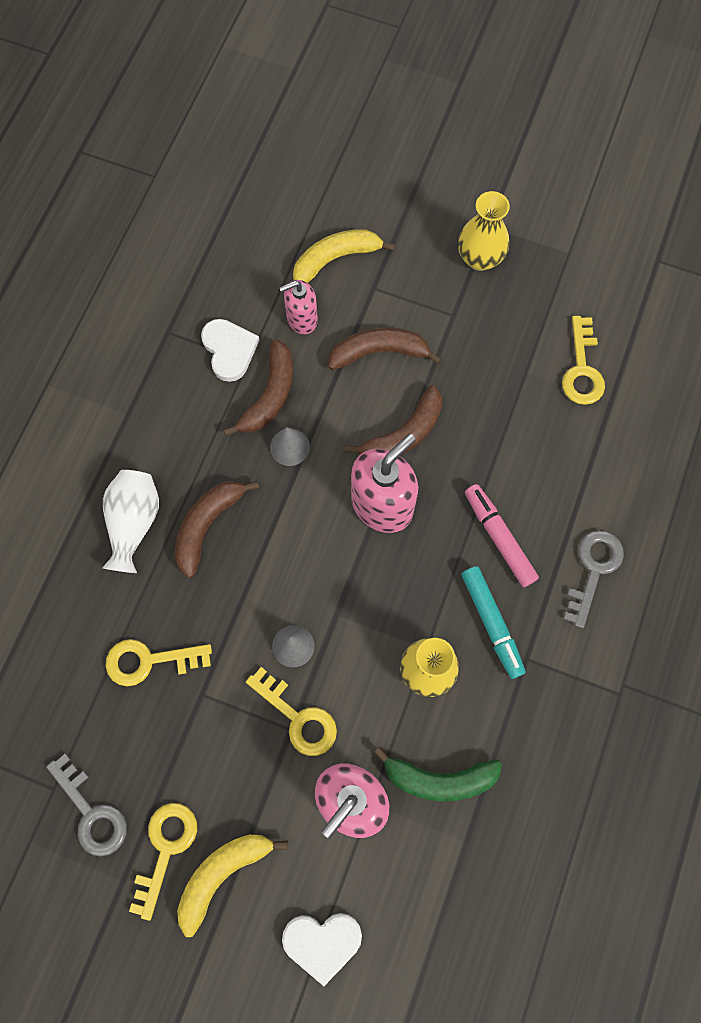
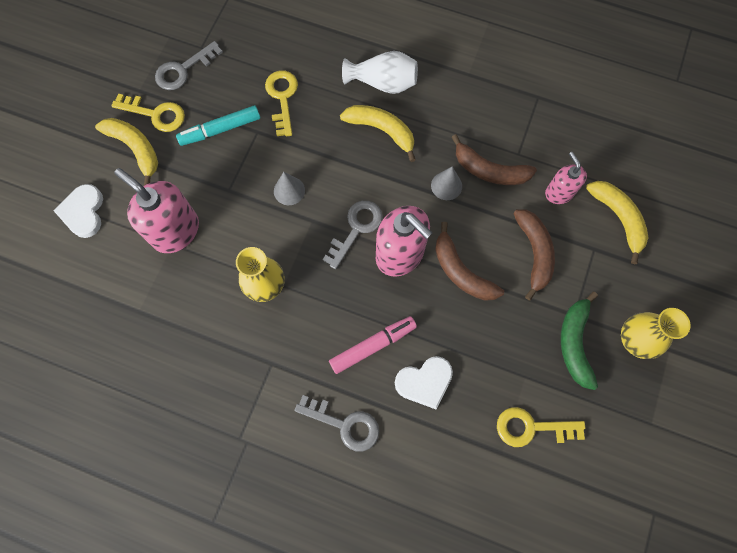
camera: 90 degrees right, 0 degrees up
(208, 525) = (382, 131): brown banana -> yellow banana
(229, 350) = (526, 140): white heart -> white heart (424, 382)
(298, 717) = (237, 195): yellow key -> none
(348, 558) = (356, 229): none -> grey key
(438, 778) = (185, 292): green banana -> green banana (575, 342)
(491, 623) = (301, 337): turquoise marker -> turquoise marker (220, 129)

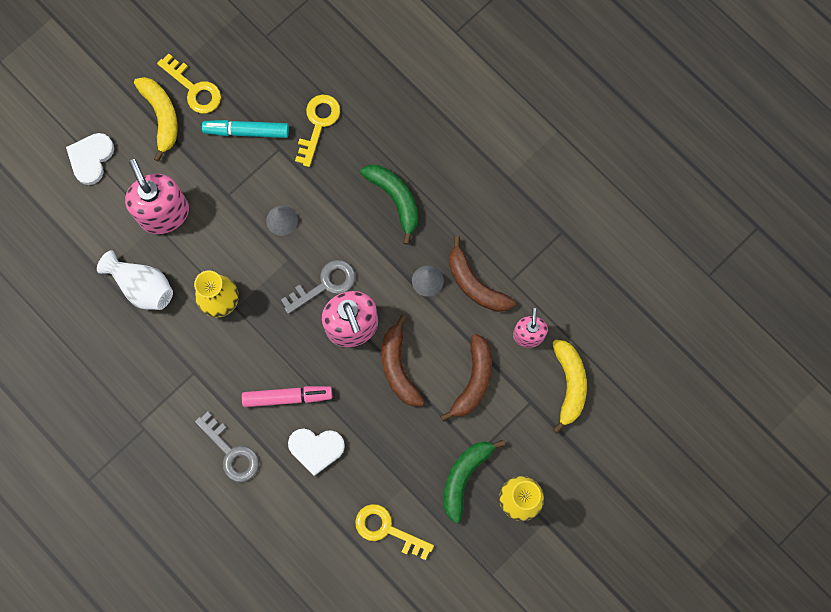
camera: 25 degrees right, 5 degrees up
(183, 70) = (239, 53): grey key -> none
(382, 131) = (395, 200): yellow banana -> green banana
(383, 83) = (421, 151): white vase -> white vase (142, 286)

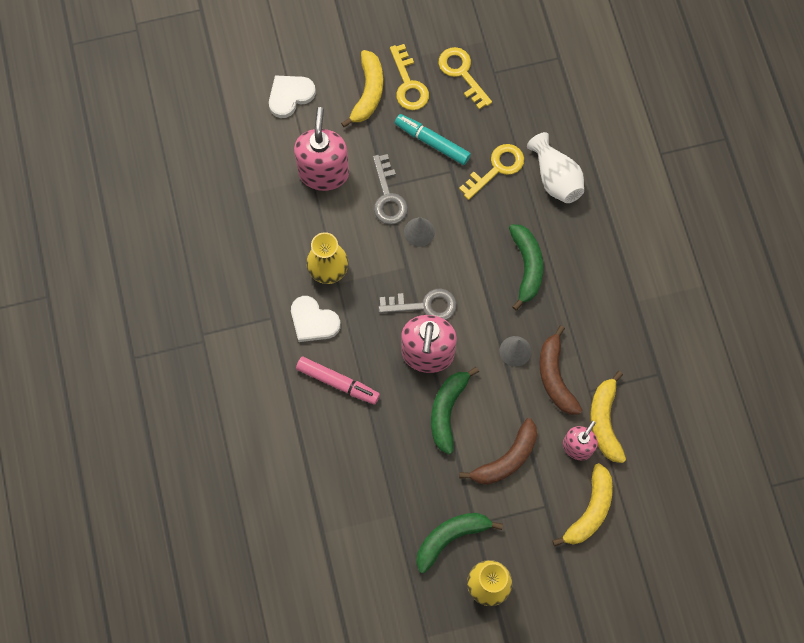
camera: 30 degrees right, 5 degrees down
(142, 286) = (271, 223): white vase -> white vase (555, 178)
(231, 452) = (264, 402): grey key -> grey key (388, 196)
(316, 449) = (337, 440): white heart -> white heart (313, 321)
(387, 529) = (357, 544): yellow key -> yellow key (462, 73)
(398, 367) = (448, 410): brown banana -> green banana
(539, 299) = (605, 421): none -> yellow banana

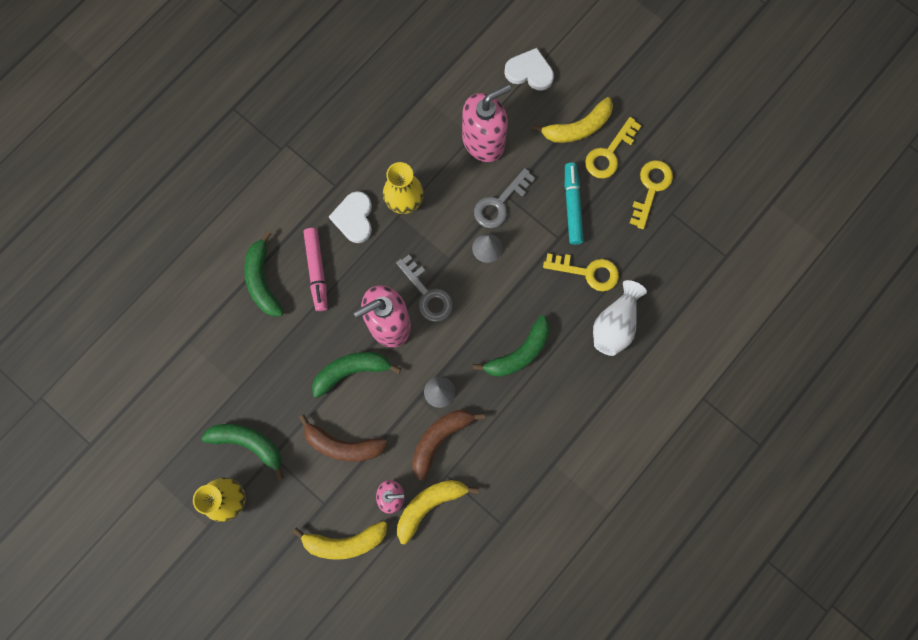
camera: 55 degrees right, 5 degrees up
(313, 433) = (263, 280): none -> green banana

